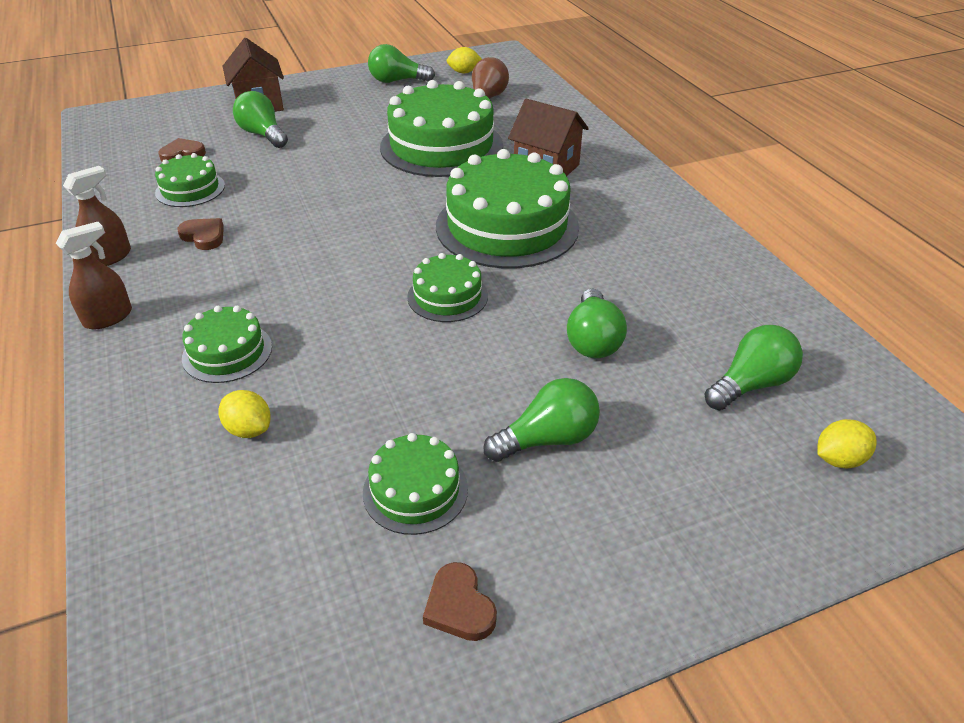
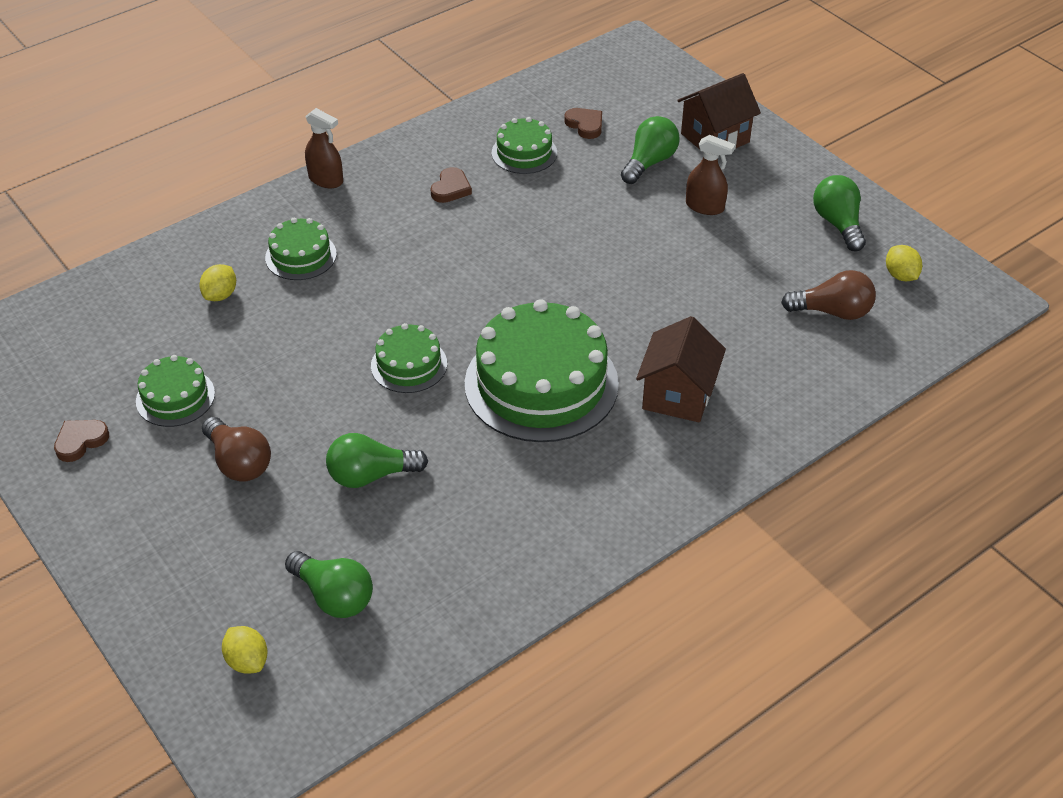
camera: 75 degrees right, 5 degrees up
(110, 257) = (403, 149): brown spray bottle -> brown spray bottle (705, 206)
(441, 146) = (689, 299): green cake -> none
(547, 439) = (239, 462): green light bulb -> brown light bulb

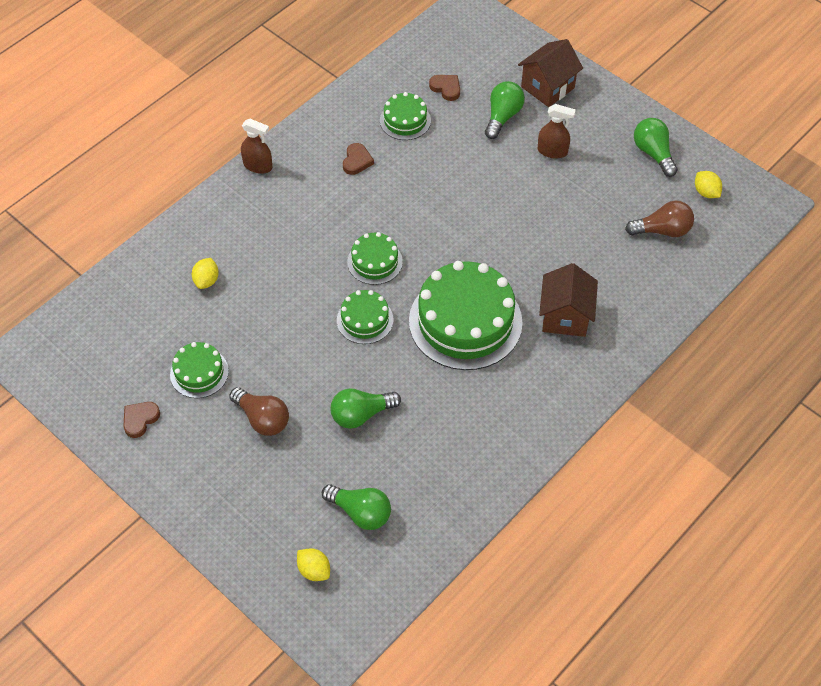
camera: 10 degrees left, 10 degrees up
(301, 256) = (258, 237): green cake -> green cake (375, 262)

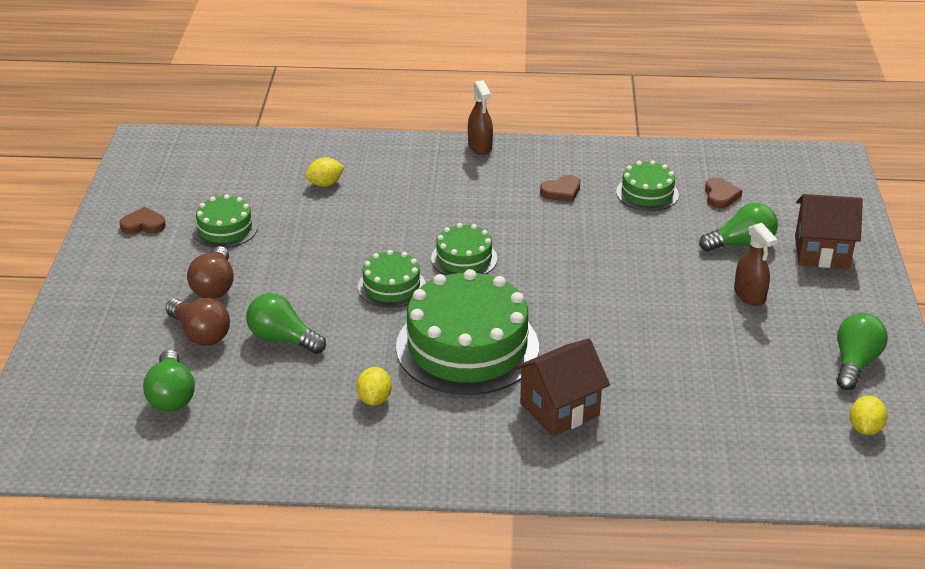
camera: 50 degrees right, 20 degrees down
(314, 570) = (79, 400): yellow lemon -> yellow lemon (374, 399)
(662, 230) = (766, 422): brown light bulb -> brown light bulb (200, 334)

